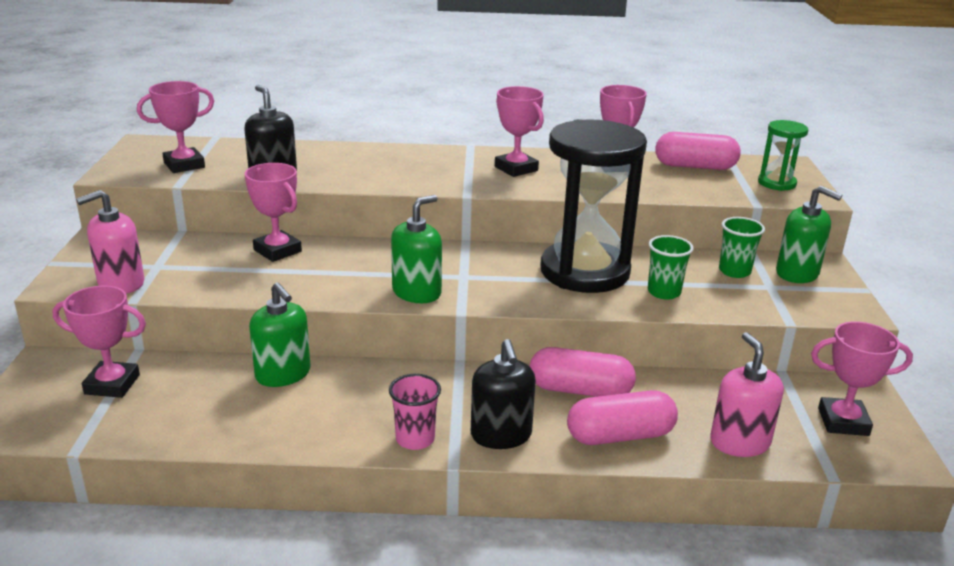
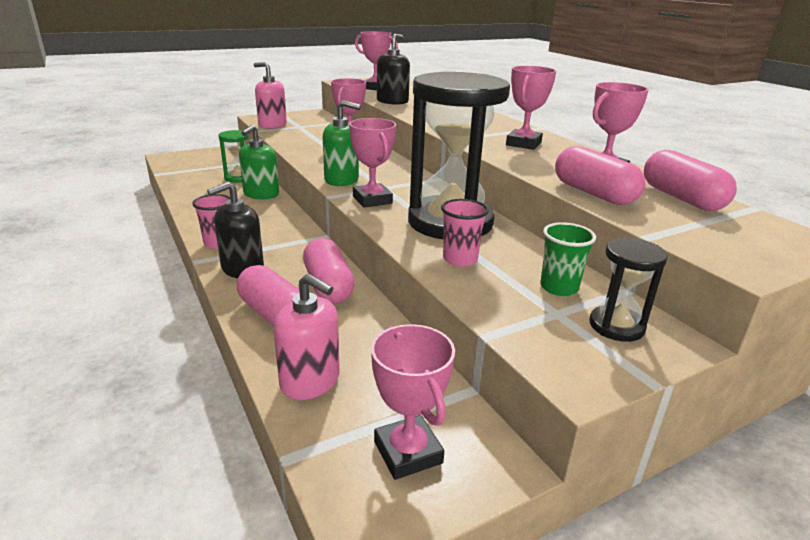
camera: 60 degrees right, 0 degrees up
(112, 384) = (219, 165): pink trophy -> pink trophy (372, 200)
(664, 292) = (460, 259): green cup -> pink cup
(666, 189) = (593, 193): none -> pink capsule
(739, 442) = (310, 381): pink soap dispenser -> pink soap dispenser turned 75 degrees clockwise
(776, 183) = (734, 241): green hourglass -> green hourglass (238, 178)
(797, 273) = (616, 326): green soap dispenser -> black hourglass

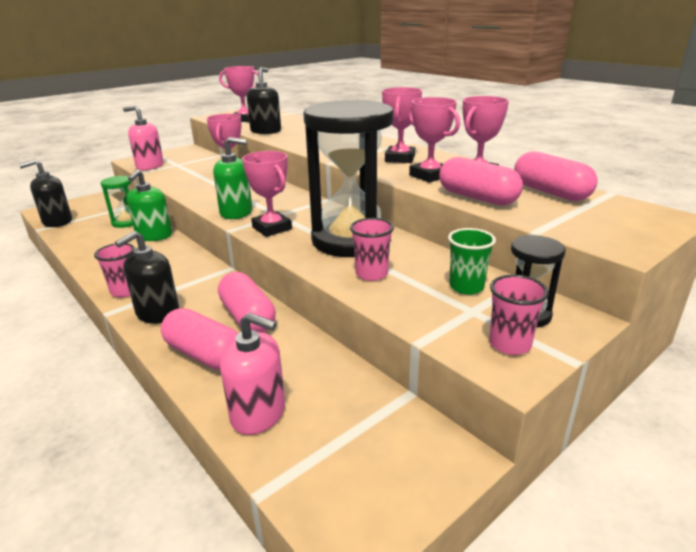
camera: 10 degrees left, 0 degrees up
(175, 169) = (57, 222): none -> black soap dispenser
(408, 452) = (370, 464): pink trophy -> pink trophy (429, 176)
(586, 354) = (510, 344): none -> pink cup

